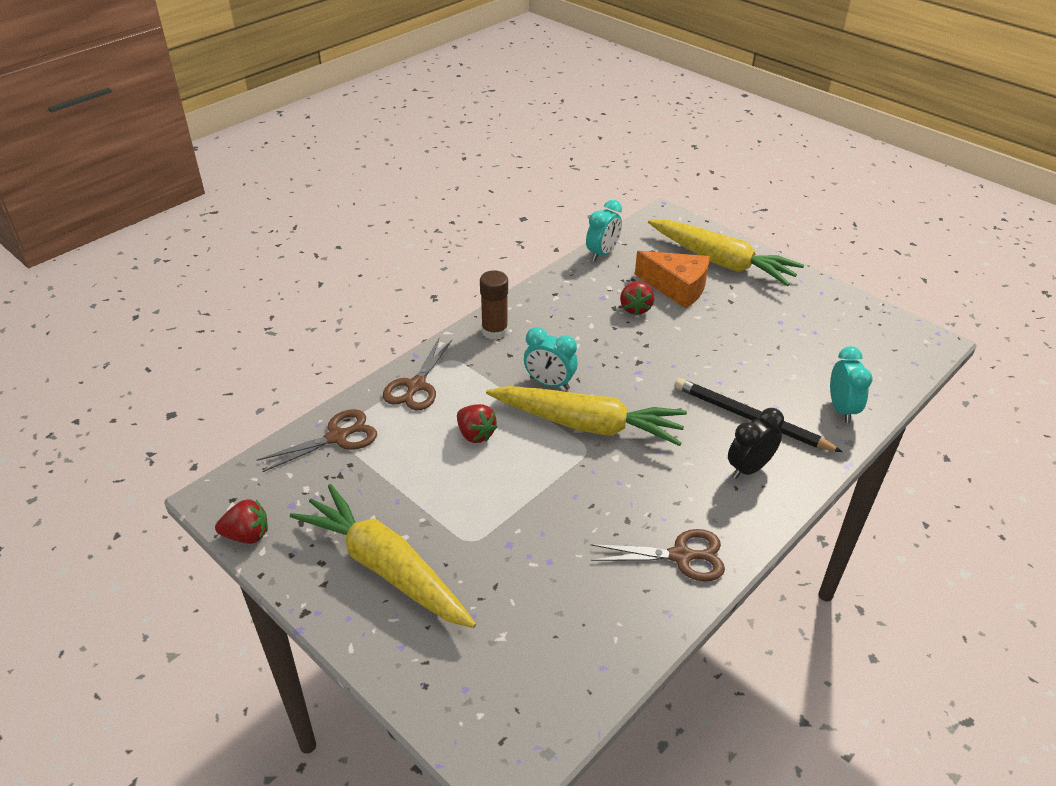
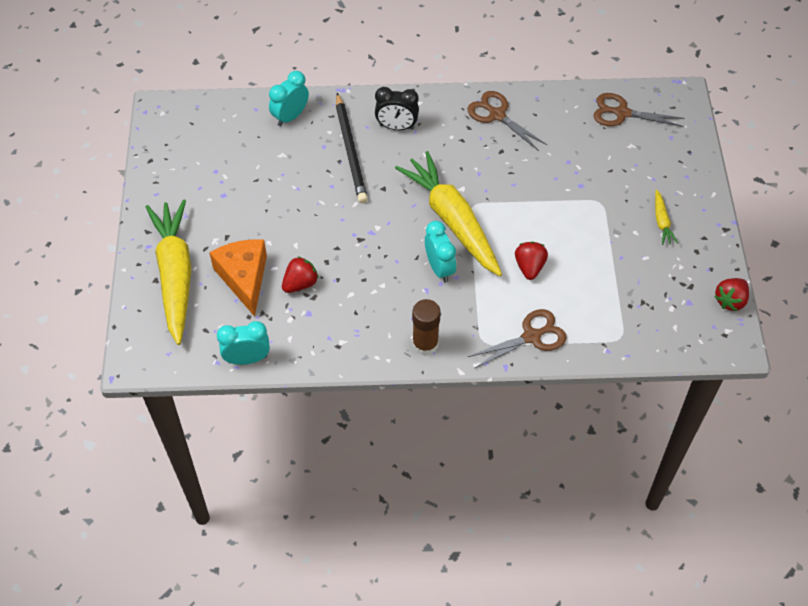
camera: 135 degrees left, 15 degrees up
(247, 535) = (730, 300): red strawberry -> red strawberry turned 90 degrees counterclockwise
(337, 437) = (622, 333): brown scissors -> brown scissors (622, 113)
(386, 567) = (661, 221): yellow carrot -> yellow carrot, size x0.41

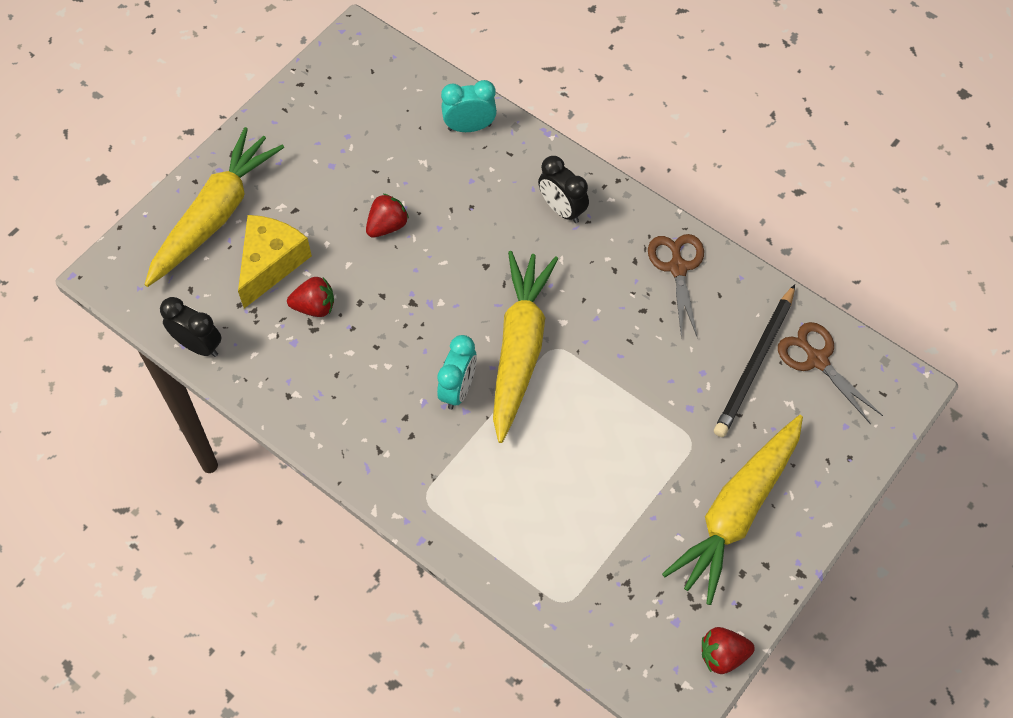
camera: 40 degrees right, 5 degrees up
(244, 278) = (271, 263): orange cheese -> yellow cheese
(247, 359) = (198, 345): turquoise clock -> black clock
(351, 151) = (492, 204): black pencil -> black pencil (755, 364)
(425, 344) = (368, 456): brown glue stick -> none
(529, 267) = (548, 456): red strawberry -> red strawberry (387, 226)
(531, 336) = (476, 530): brown scissors -> none
(661, 221) = (737, 512): yellow carrot -> yellow carrot, size x2.45

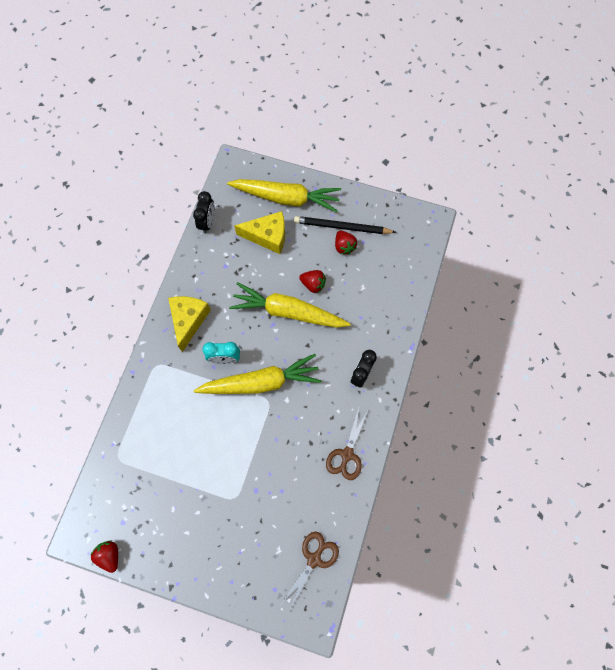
camera: 70 degrees right, 10 degrees up
(314, 307) = (249, 268): red strawberry -> red strawberry (344, 246)
(367, 425) = (189, 320): none -> yellow cheese
(469, 127) = (396, 303): turquoise clock -> none
(677, 268) = (347, 454): brown scissors -> brown scissors turned 135 degrees clockwise
(737, 512) = (198, 538): yellow carrot -> yellow carrot (288, 312)
(755, 364) = (297, 521): black pencil -> black pencil (342, 227)

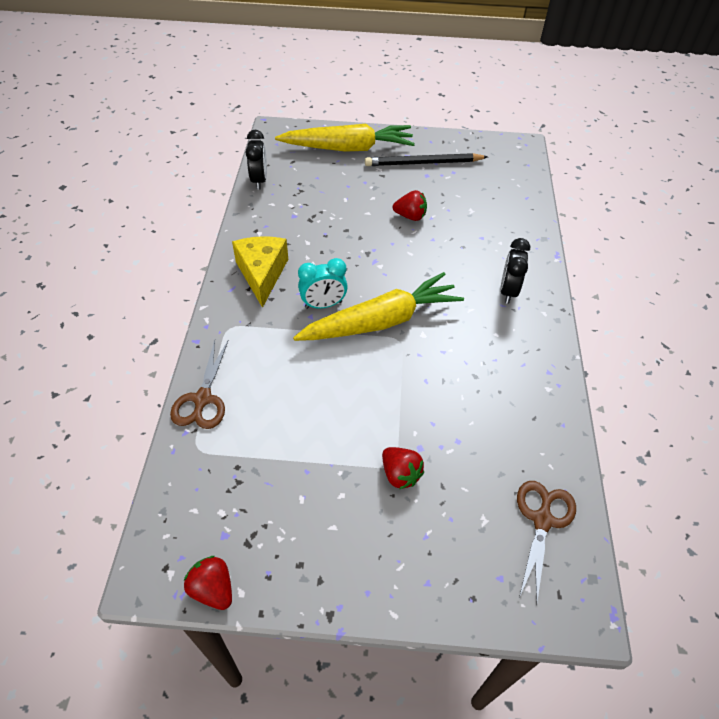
camera: 15 degrees left, 20 degrees down
(268, 236) = (338, 182): yellow cheese -> none
(288, 312) = (389, 246): yellow carrot -> none
(344, 246) = (433, 178): red strawberry -> red strawberry (400, 474)
(347, 454) = (530, 379): brown scissors -> brown scissors (202, 399)

